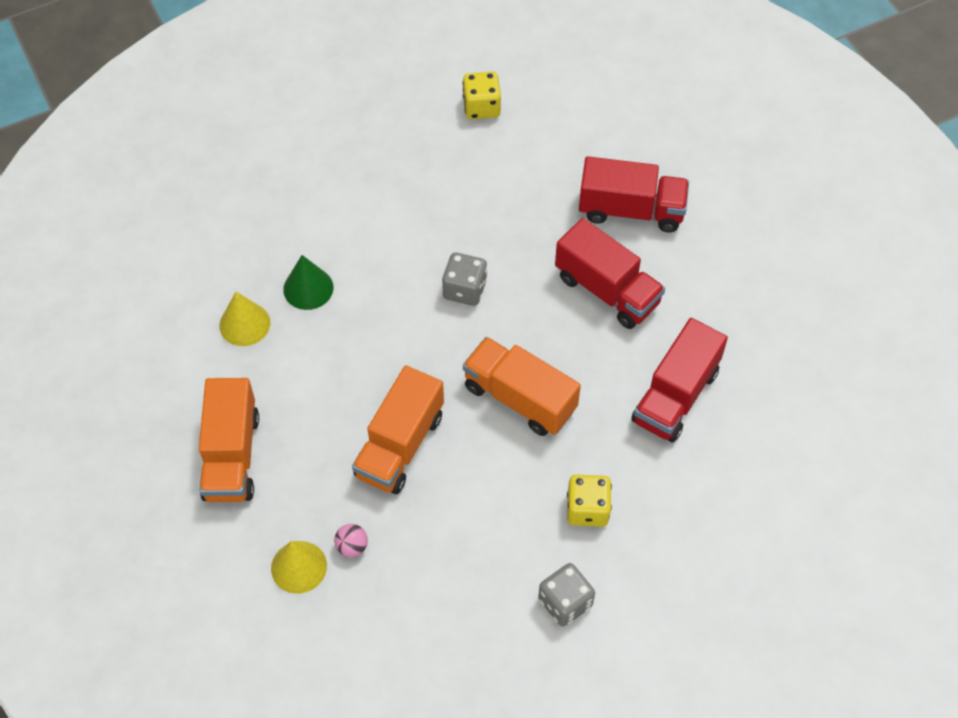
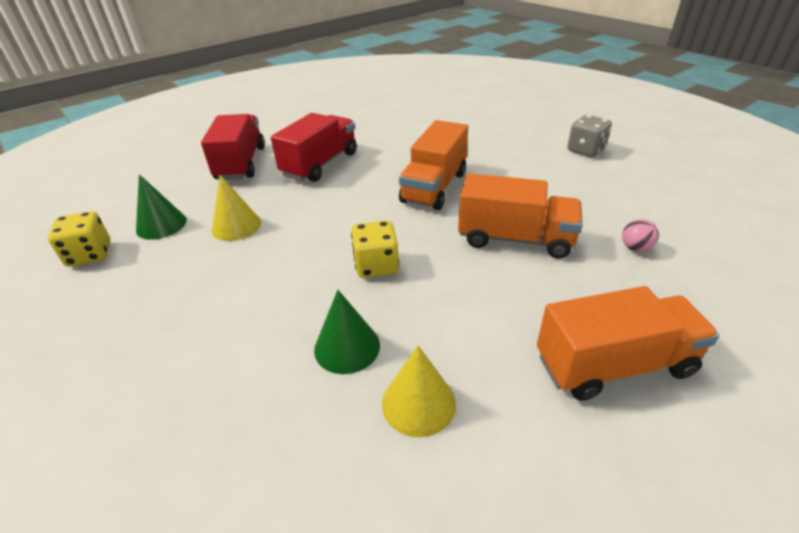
camera: 100 degrees left, 20 degrees down
(299, 567) = (687, 277): yellow cone -> yellow cone (236, 226)
(464, 289) = (330, 230): grey dice -> none
(515, 152) = (161, 225): none -> green cone
(587, 509) = (510, 151): yellow dice -> yellow dice (376, 265)
(675, 396) = (405, 133): red truck -> none

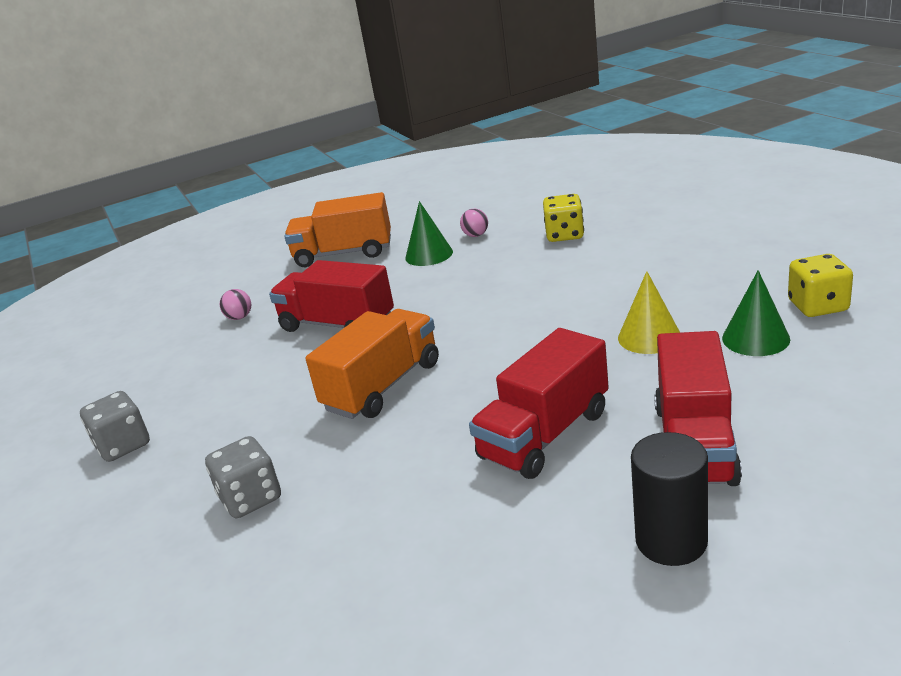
camera: 165 degrees left, 10 degrees down
(269, 132) = (671, 541): none -> black cylinder
(347, 347) = (518, 254): green cone -> green cone (429, 254)
(376, 265) = (484, 301): yellow dice -> yellow dice (564, 235)
(418, 403) = (476, 235): yellow cone -> pink ball
(472, 134) = (250, 498): none -> grey dice
(515, 239) = (337, 324): orange truck -> red truck

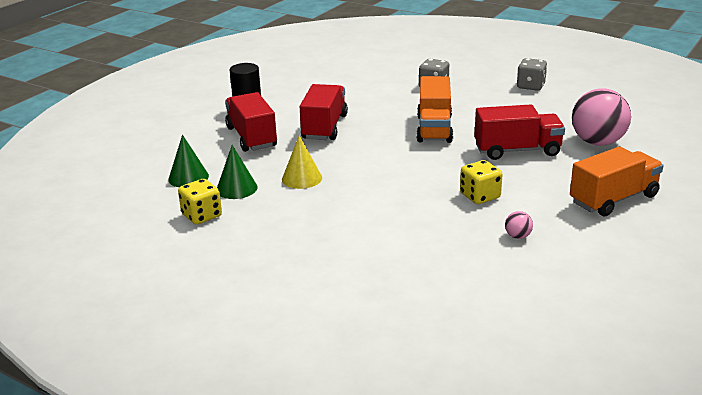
camera: 145 degrees right, 0 degrees up
(239, 317) = (597, 142): pink ball -> pink ball, size x2.46
(429, 254) = (533, 210): green cone -> green cone (188, 177)
(564, 235) = (433, 249): yellow dice -> yellow dice (480, 196)

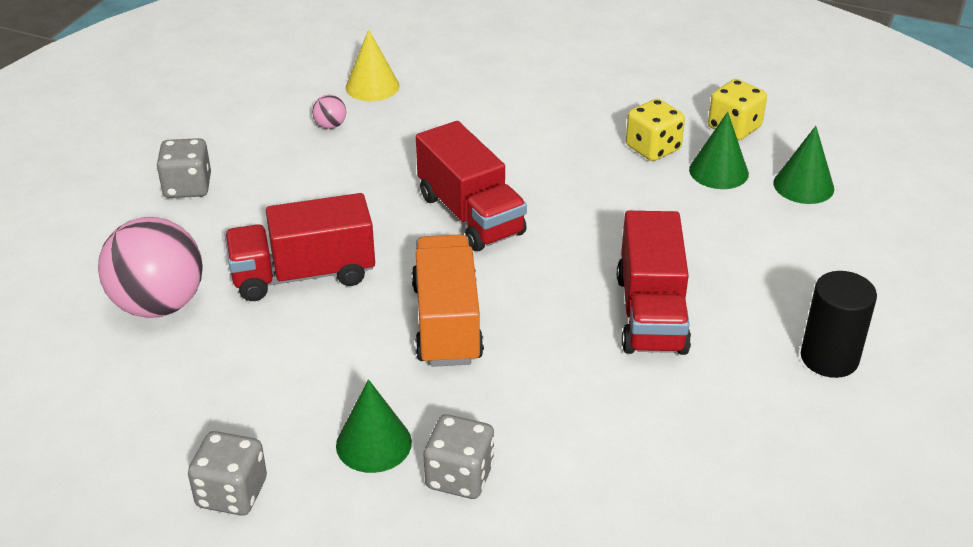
camera: 170 degrees right, 10 degrees up
(251, 137) = (767, 278): red truck -> red truck (470, 215)
(302, 178) = (635, 195): yellow cone -> yellow cone (372, 86)
(471, 95) = (373, 443): none -> green cone
(480, 196) = (372, 180): yellow dice -> yellow dice (653, 148)
(613, 199) = (188, 187): orange truck -> grey dice

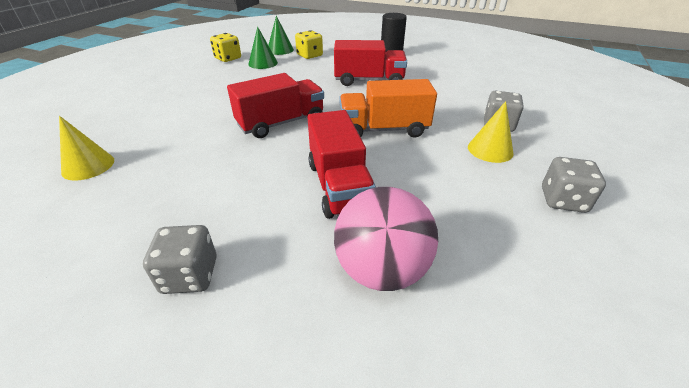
camera: 90 degrees left, 0 degrees up
(330, 126) = (135, 185): pink ball -> none
(373, 443) = (490, 150): green cone -> yellow cone
(653, 148) = (236, 75): yellow dice -> yellow dice (309, 55)

